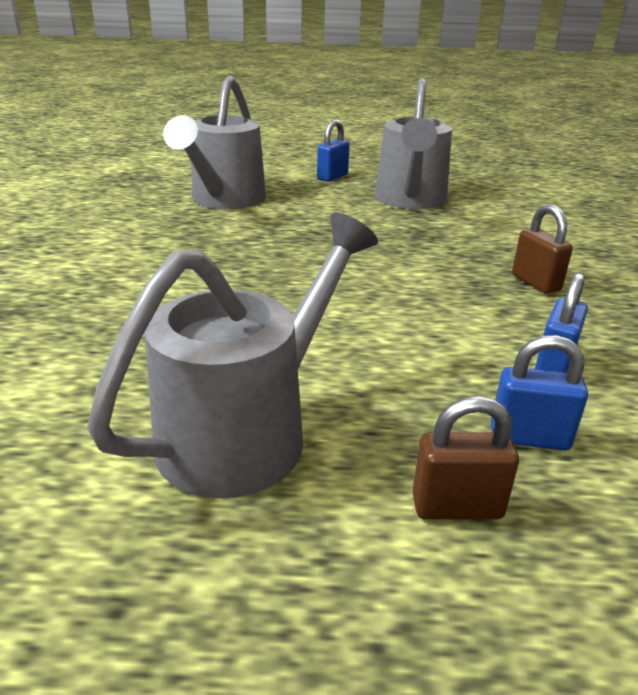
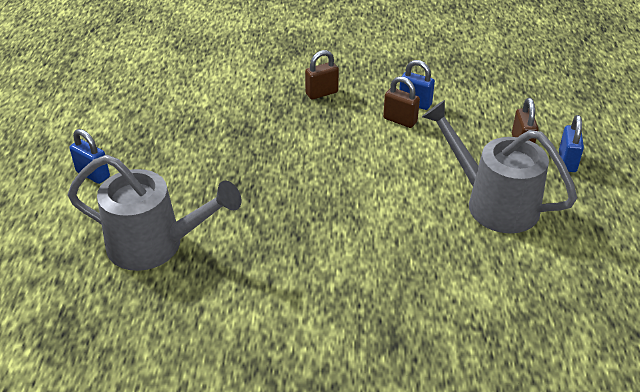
camera: 90 degrees left, 10 degrees up
(410, 201) = (168, 130): grey watering can -> none
(489, 346) = (400, 120): none -> brown padlock
(529, 438) = (473, 120): blue padlock -> blue padlock (567, 161)

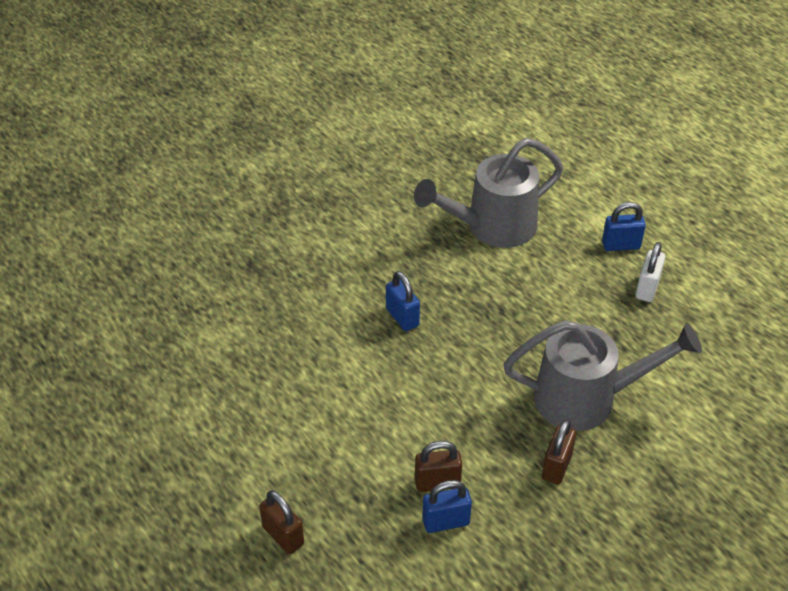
camera: 140 degrees right, 5 degrees up
(126, 140) = (647, 288): none -> white padlock
(492, 202) = (263, 433): grey watering can -> grey watering can (588, 398)
(567, 161) = (218, 540): blue padlock -> blue padlock (402, 317)

